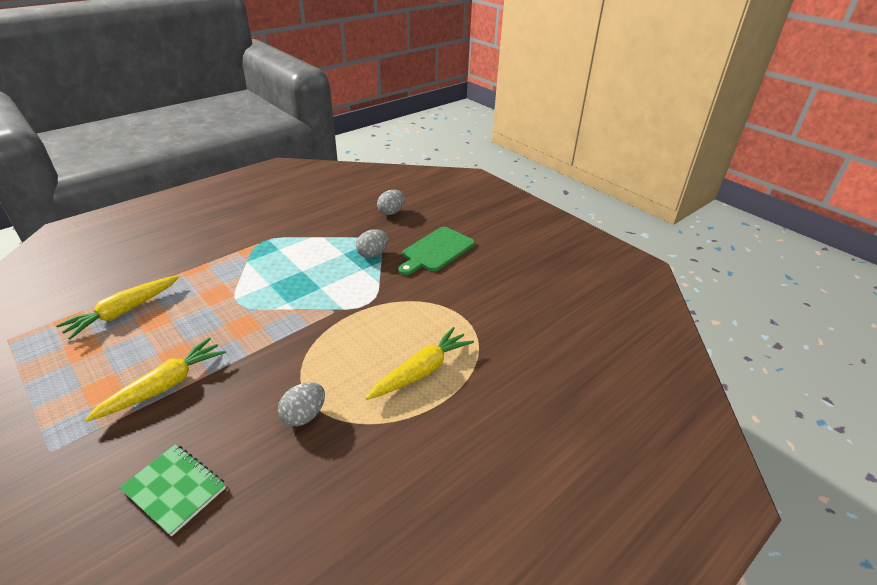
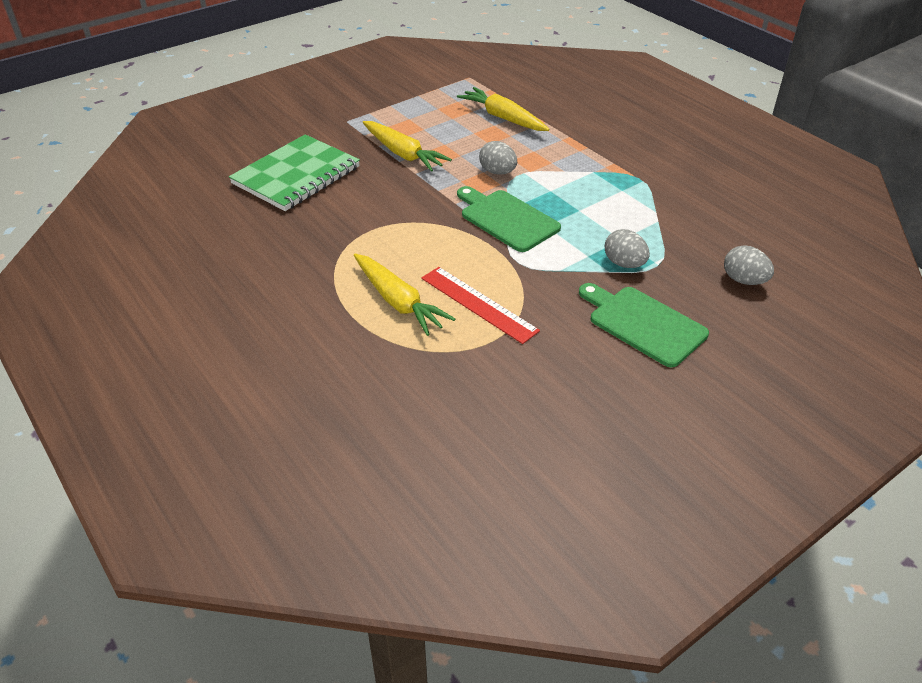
camera: 95 degrees right, 5 degrees up
(174, 489) = (296, 175): green notebook -> green notebook, size x1.66
(304, 415) = (353, 228): grey egg -> grey egg (497, 172)
(307, 309) = (507, 219): none -> green cutting board
(421, 324) = (478, 304): none -> red ruler

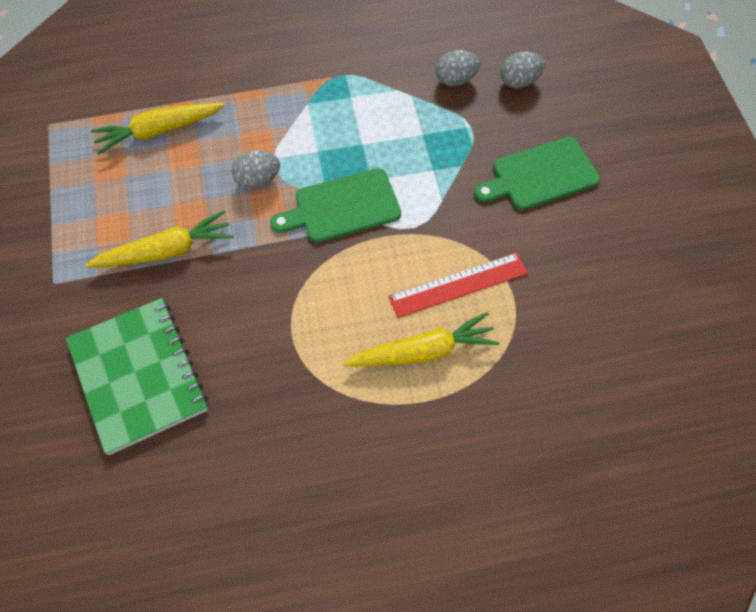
camera: 65 degrees left, 20 degrees up
(624, 264) = (457, 149): grey egg -> grey egg (455, 80)

